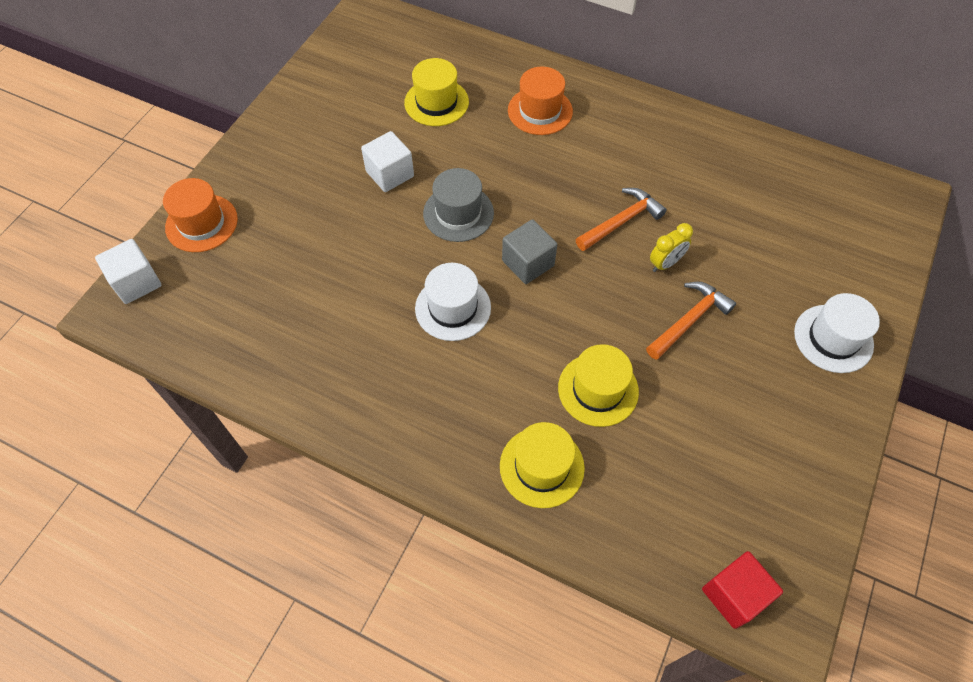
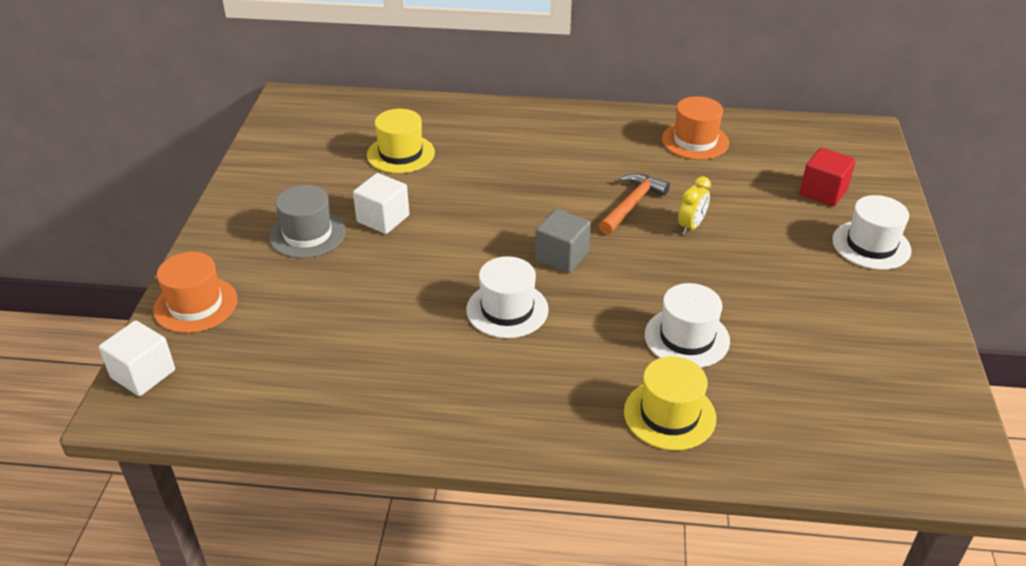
camera: 20 degrees left, 20 degrees down
(458, 213) = (470, 234): grey hat -> grey hat (307, 234)
(540, 111) = (507, 140): orange hat -> orange hat (695, 141)
(598, 389) = (687, 338): yellow hat -> white hat
(689, 320) = (738, 263): orange hammer -> none
(734, 595) = (910, 463): red cube -> red cube (823, 192)

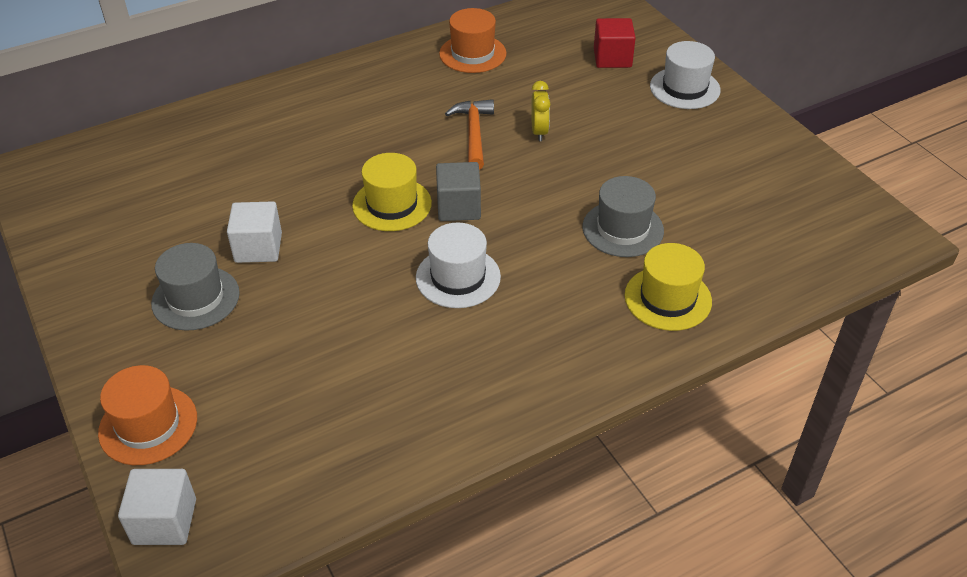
camera: 35 degrees left, 5 degrees up
(400, 154) = (211, 176): yellow hat -> yellow hat (392, 204)
(687, 338) = (623, 229): white hat -> grey hat

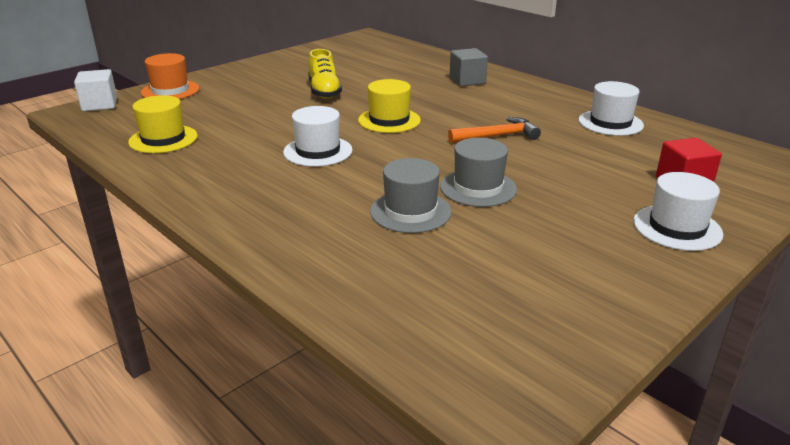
camera: 75 degrees right, 15 degrees down
(195, 298) = (273, 84): grey hat -> grey hat (478, 188)
(258, 248) = (324, 91): white cube -> yellow shoe
(458, 207) = (399, 142): grey cube -> grey cube (467, 81)
(472, 54) = (610, 123): orange hat -> white hat
(539, 132) = (524, 161): yellow clock -> none
(668, 298) = (321, 242): yellow hat -> yellow hat (163, 139)

